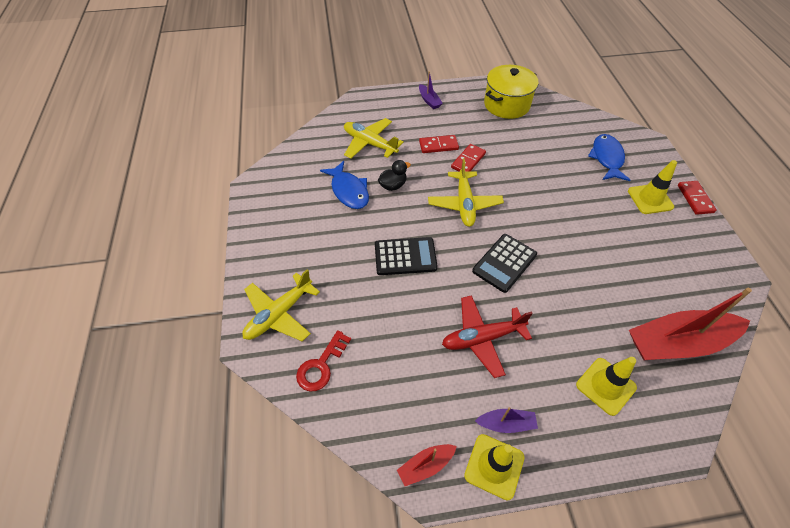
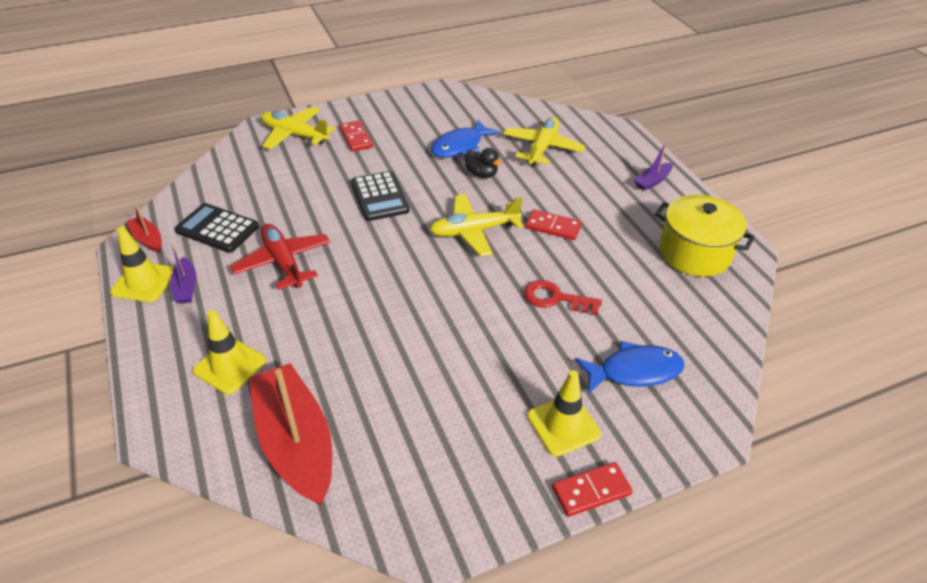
camera: 75 degrees right, 10 degrees down
(321, 365) = (244, 166): red key -> red key (555, 298)
(438, 145) = (568, 199): red domino -> red domino (356, 138)
(504, 263) = (390, 272): black calculator -> black calculator (217, 229)

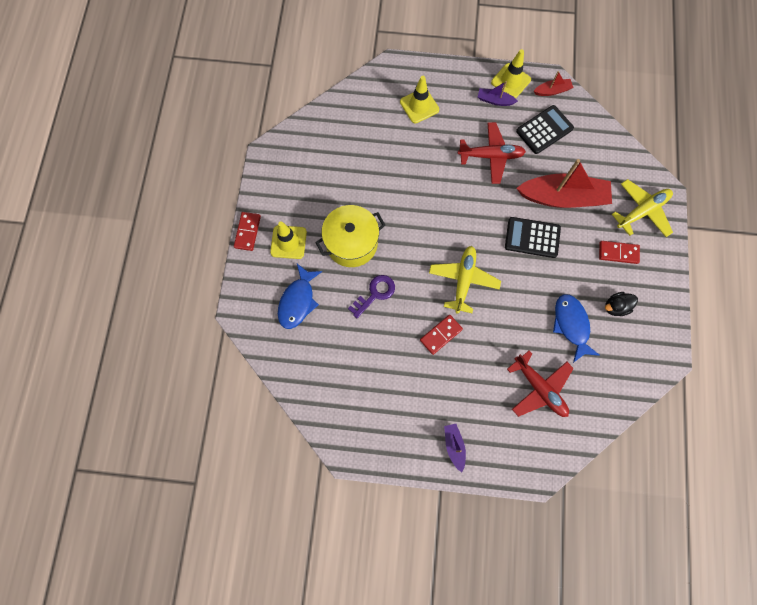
camera: 120 degrees right, 30 degrees up
(296, 443) = (352, 119): red boat -> red boat (563, 197)
(481, 174) = (526, 321): black duck -> black duck (615, 307)
(542, 148) = (539, 388): yellow plane -> red plane
(555, 298) = (375, 294): red key -> purple key
(694, 253) = (364, 413): yellow pot -> yellow pot (351, 243)

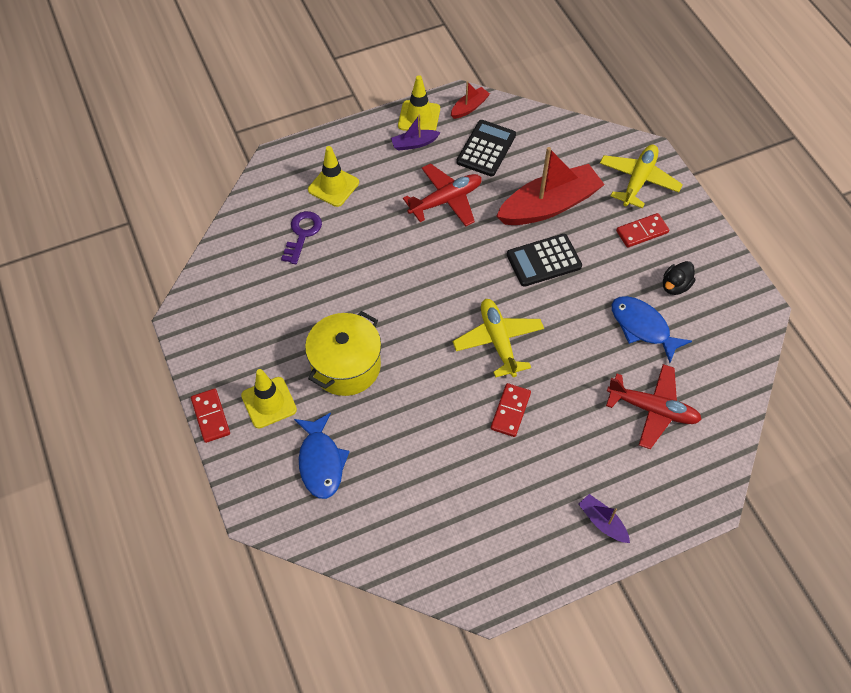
camera: 30 degrees left, 15 degrees down
(375, 294) = (408, 406): purple key -> purple key (302, 234)

